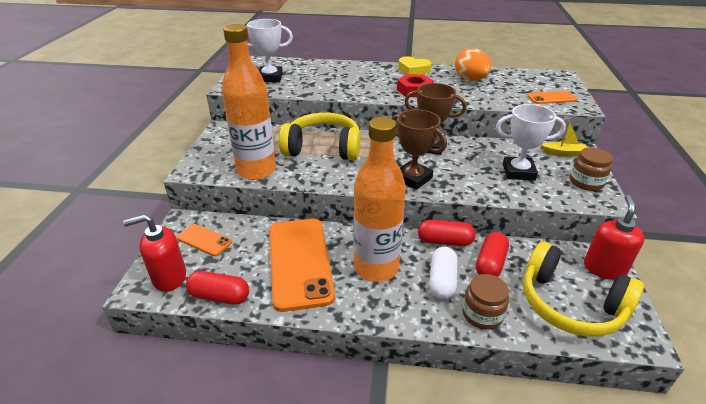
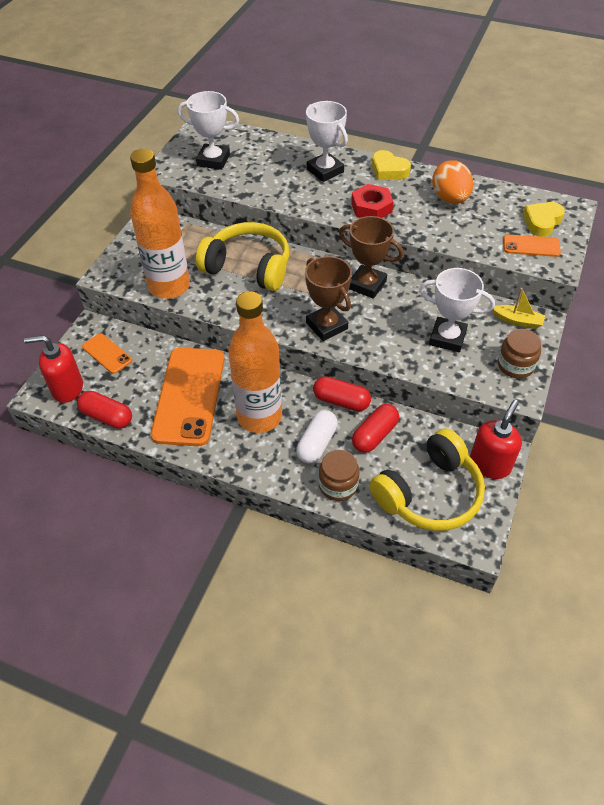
camera: 15 degrees right, 15 degrees up
(364, 74) = (325, 171): none -> white trophy
(547, 84) = (542, 222): none -> yellow heart
(570, 304) = (429, 493): yellow headphones -> yellow headphones turned 90 degrees counterclockwise

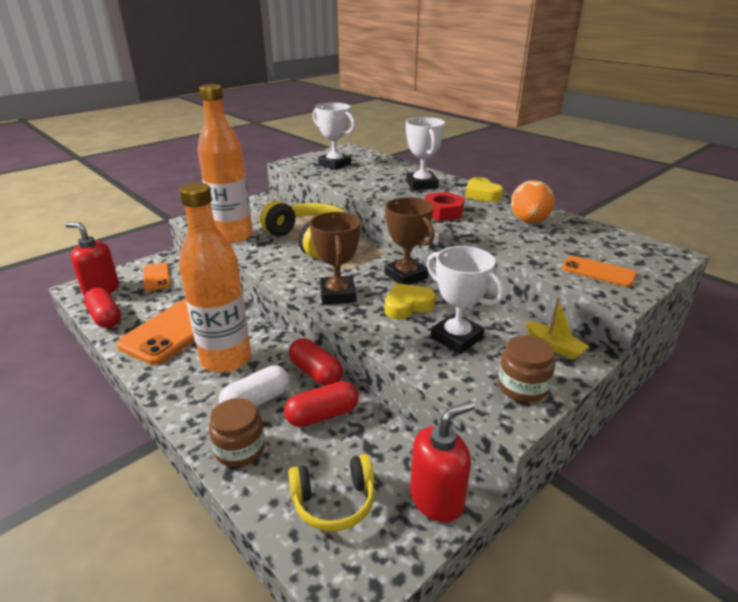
camera: 25 degrees right, 20 degrees down
(429, 493) = (334, 501): yellow headphones -> yellow headphones, size x0.59
(542, 222) = (625, 257): yellow heart -> yellow heart (407, 306)

